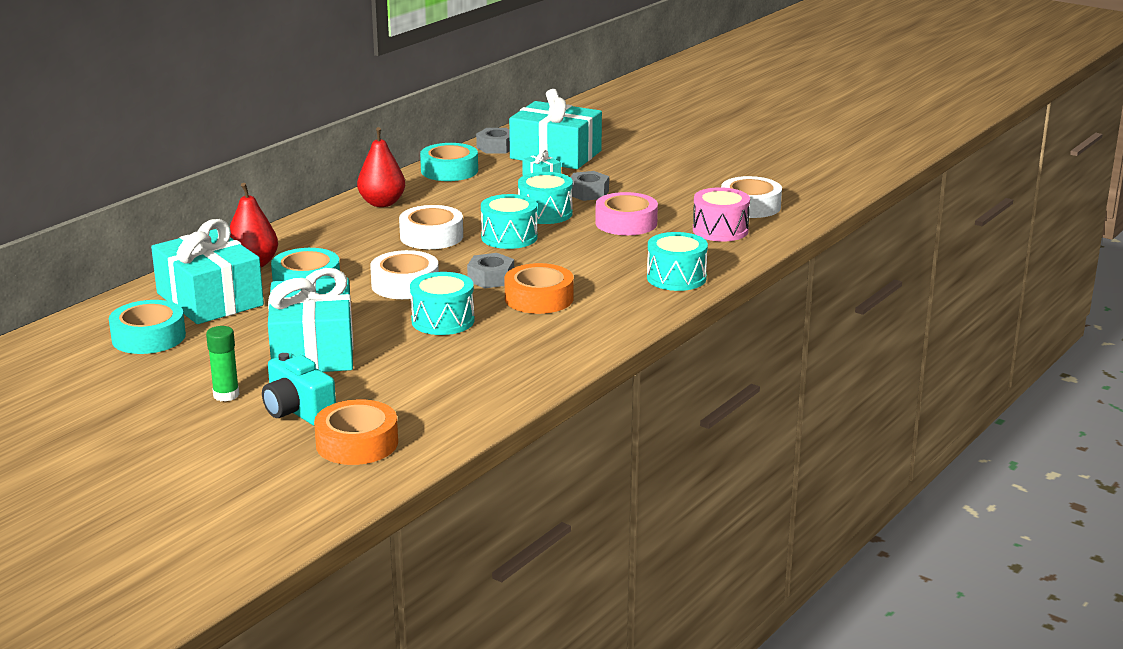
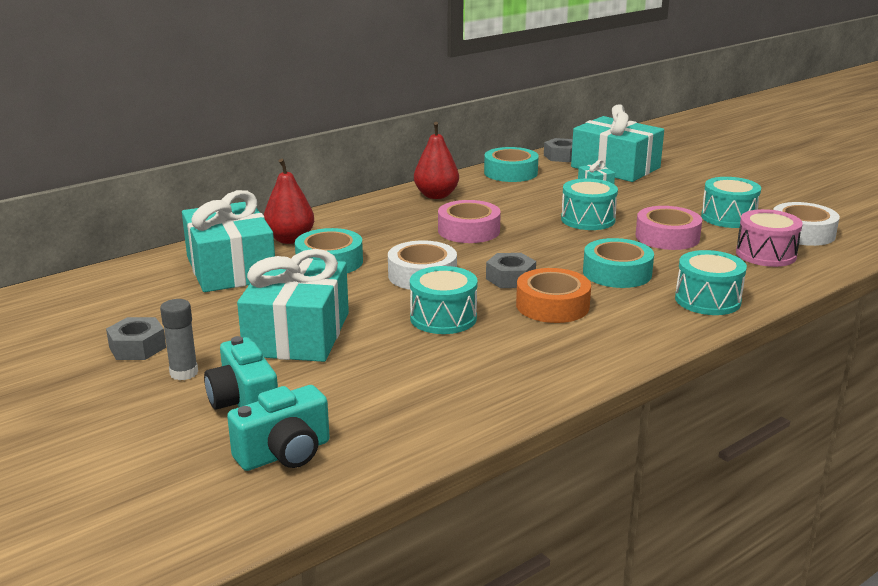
camera: 15 degrees right, 0 degrees up
(148, 337) = (151, 300): turquoise tape -> turquoise tape (617, 273)
(226, 395) = (184, 373): green glue stick -> grey glue stick
(357, 443) = (285, 454): orange tape -> turquoise camera
(431, 236) = (469, 230): white tape -> pink tape
(509, 237) = (544, 239): turquoise drum -> turquoise drum (728, 217)
(588, 193) = (636, 204): grey nut -> grey nut (137, 347)

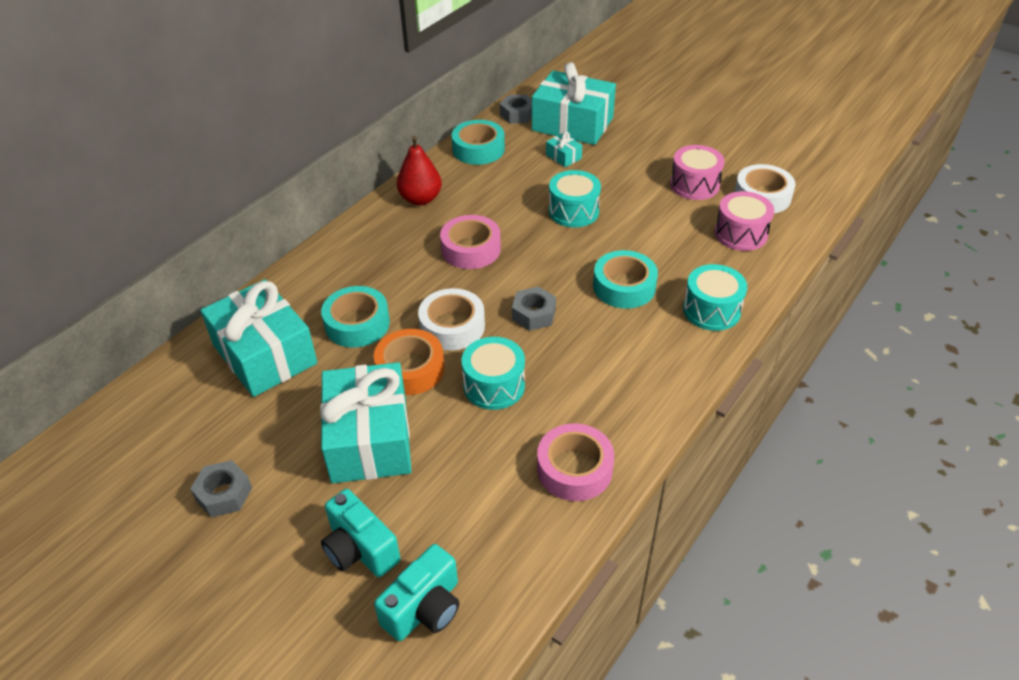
camera: 15 degrees left, 20 degrees up
(184, 373) = (285, 521): grey glue stick -> none
(290, 239) = (305, 296): red pear -> none
(552, 305) = (583, 346): orange tape -> orange tape (410, 369)
(667, 237) = (651, 224): pink tape -> pink tape (574, 469)
(728, 217) = (694, 185): turquoise drum -> pink drum

